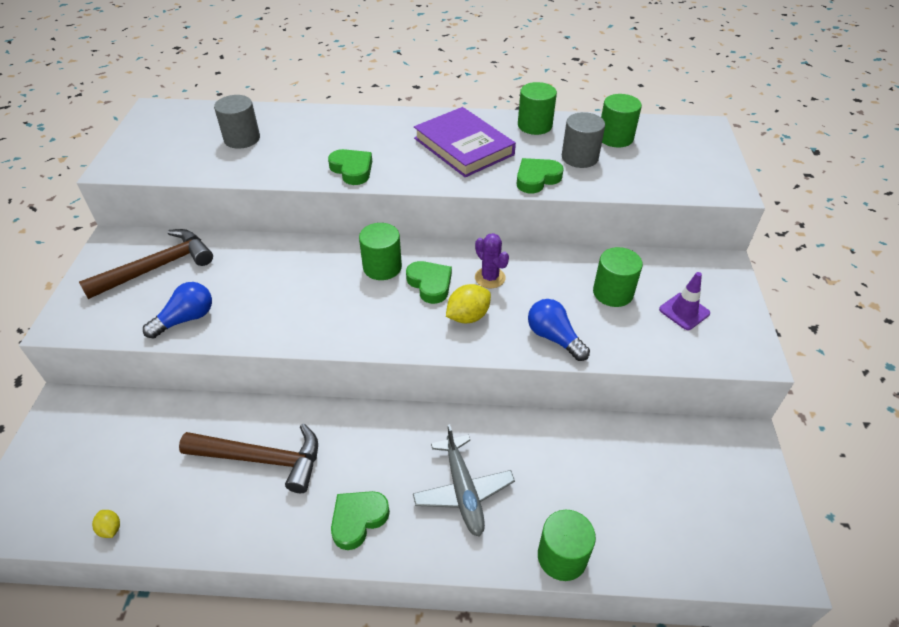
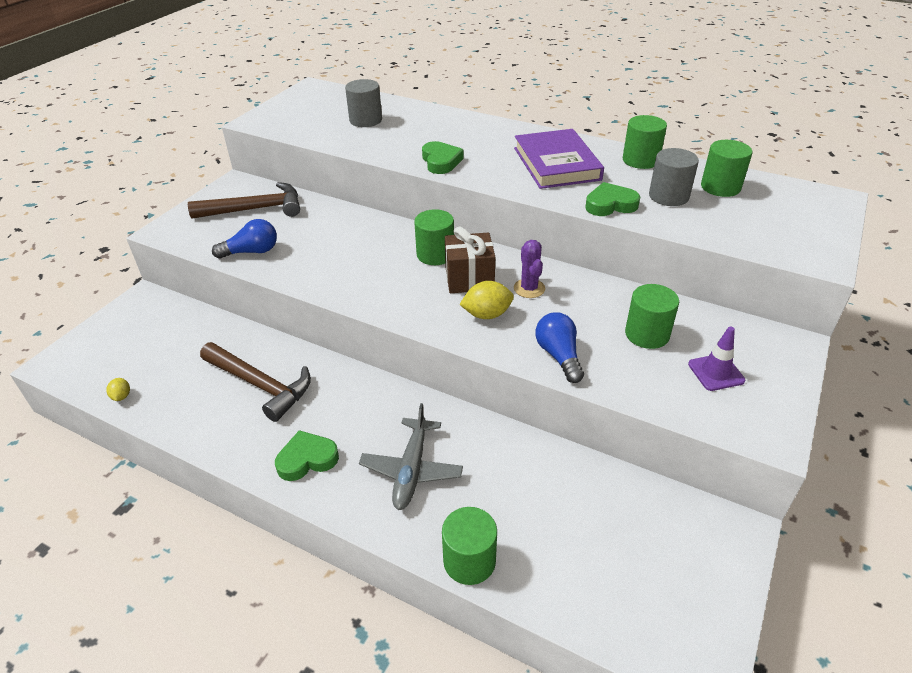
camera: 25 degrees right, 5 degrees down
(430, 284) = (469, 279): green heart -> brown gift

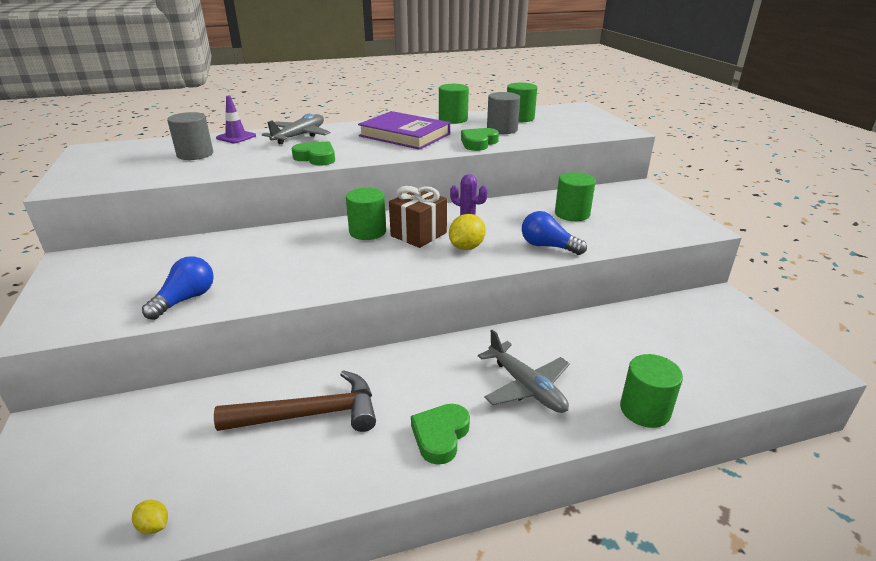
camera: 45 degrees left, 10 degrees down
(255, 209) = (133, 269): brown hammer -> none
(467, 128) = (299, 136): none -> grey plane
(716, 372) = (633, 214): purple traffic cone -> purple traffic cone (236, 137)

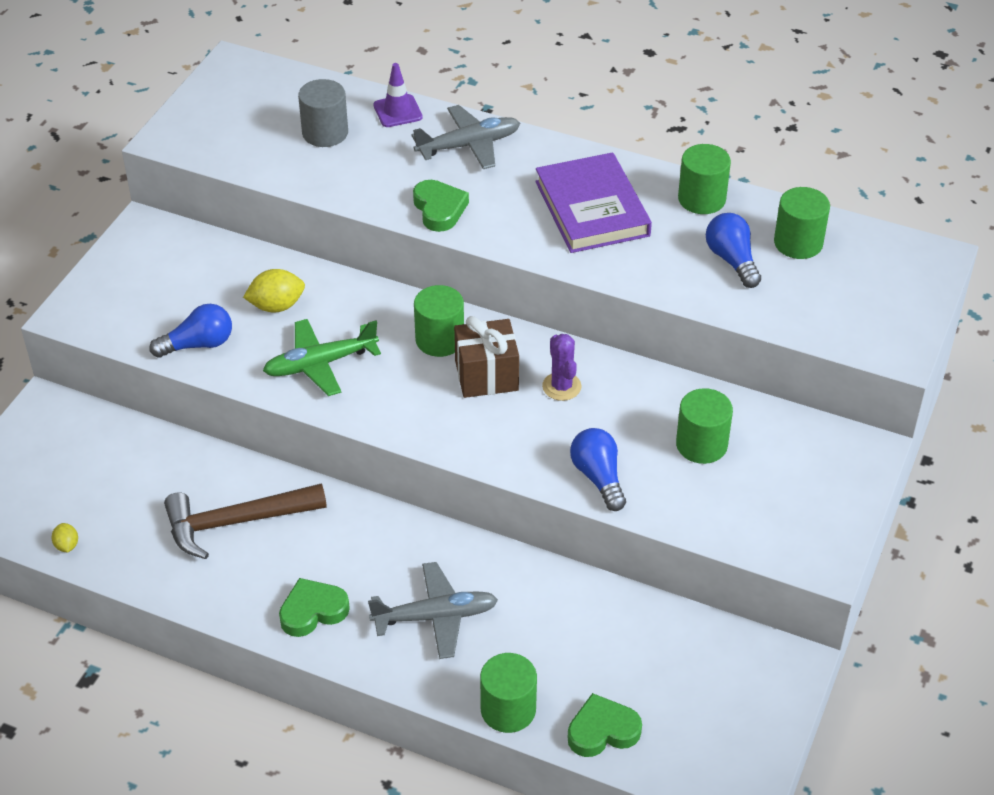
camera: 40 degrees right, 15 degrees up
(300, 271) = (320, 364): none -> green plane
(310, 414) = (236, 522): brown hammer -> brown hammer turned 135 degrees clockwise
(466, 247) = (511, 426): yellow lemon -> yellow lemon (276, 306)
(478, 143) = (659, 277): green heart -> green heart (602, 731)
(502, 129) = (732, 260): grey cylinder -> blue light bulb
(526, 386) = (435, 617): grey plane -> grey plane turned 105 degrees counterclockwise

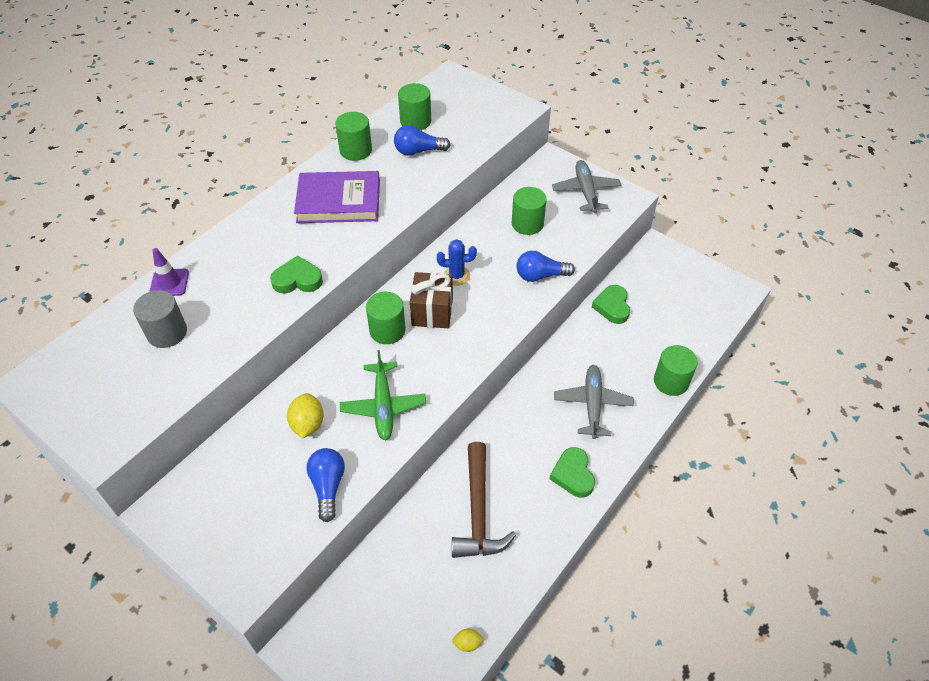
camera: 75 degrees left, 5 degrees up
(468, 145) = (235, 250): grey plane -> grey plane (585, 191)
(561, 386) = (456, 276): purple cactus -> blue cactus
(602, 731) = (692, 340): green heart -> green heart (612, 307)

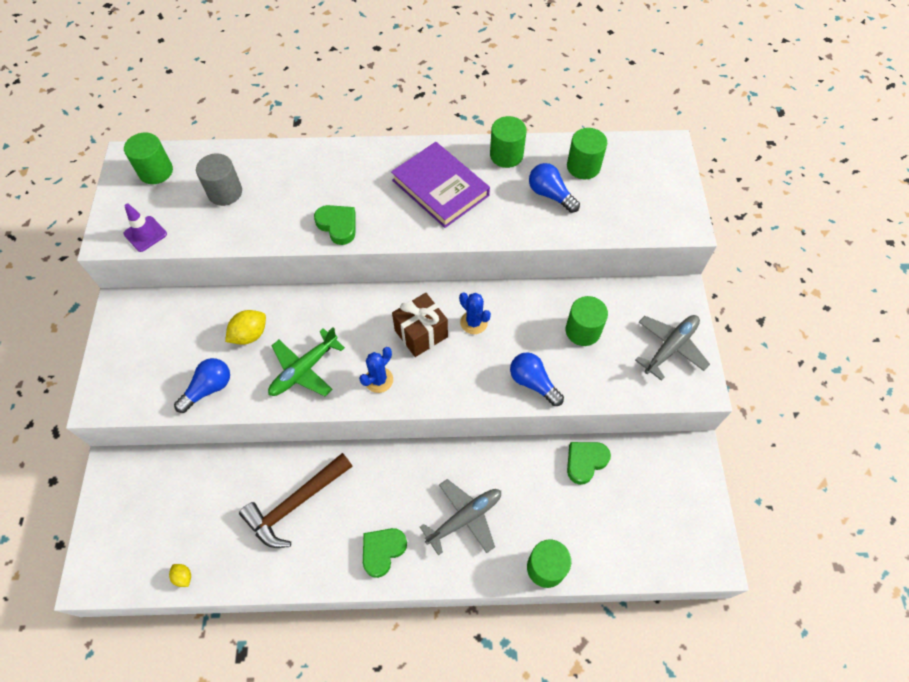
camera: 50 degrees right, 10 degrees up
(169, 283) = (268, 157): purple traffic cone -> purple traffic cone (145, 234)
(387, 330) = (376, 318): green cylinder -> green cylinder (156, 171)
(444, 363) = (379, 380): none -> blue cactus

